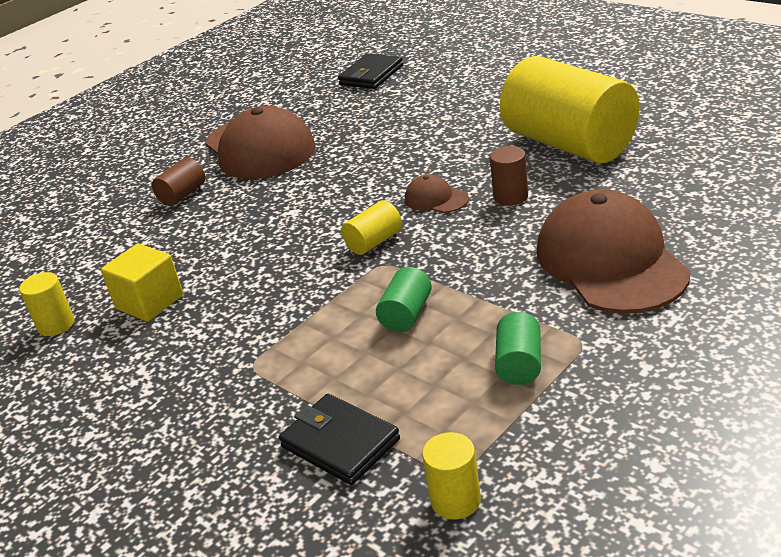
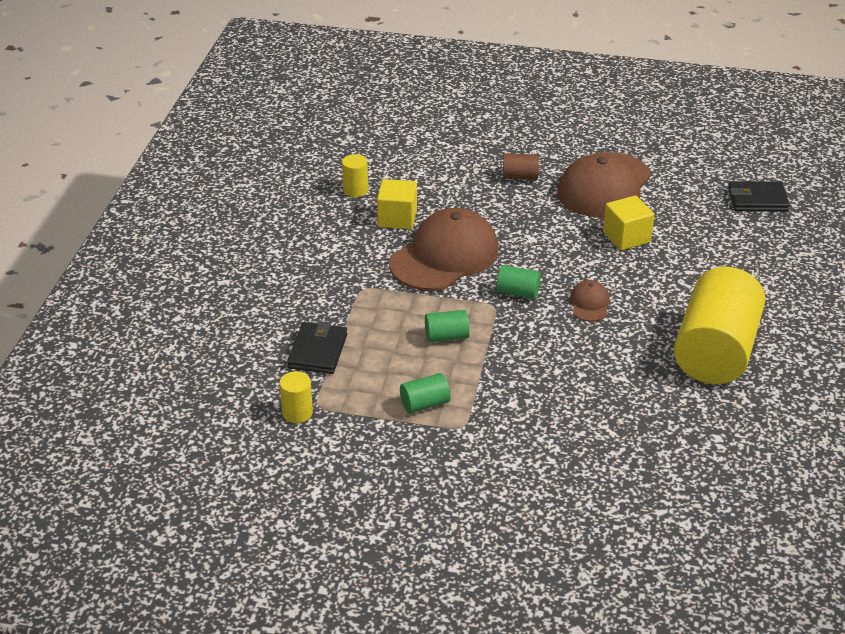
camera: 55 degrees right, 5 degrees up
(352, 153) = (626, 237): none -> yellow cube
(374, 242) = (517, 292): yellow cylinder -> green cylinder
(510, 196) = (616, 341): brown cylinder -> none
(610, 261) = (561, 417): brown cap -> brown cap (444, 256)

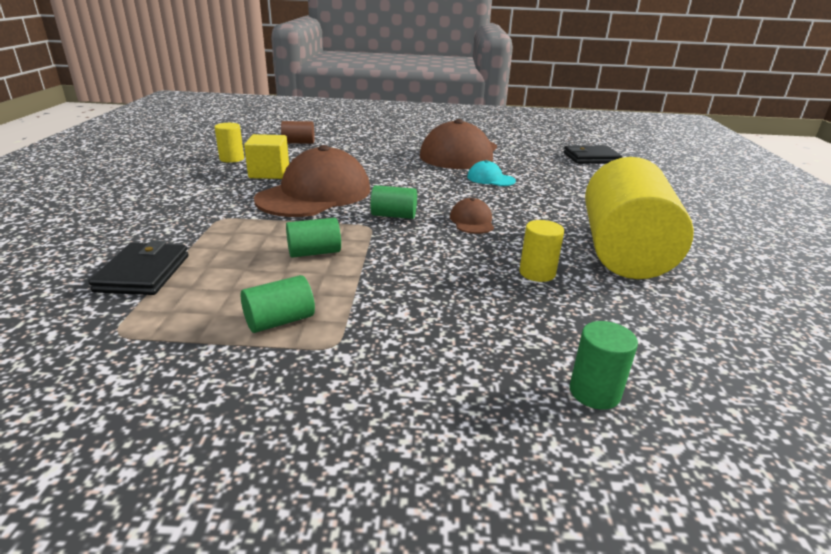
camera: 10 degrees left, 10 degrees down
(297, 412) = (79, 344): yellow cylinder -> yellow cylinder (537, 273)
(520, 176) = (385, 150): brown cylinder -> brown cylinder (298, 143)
(626, 237) = (490, 179): yellow cube -> turquoise cap
(628, 474) = (594, 392): none -> green cylinder

